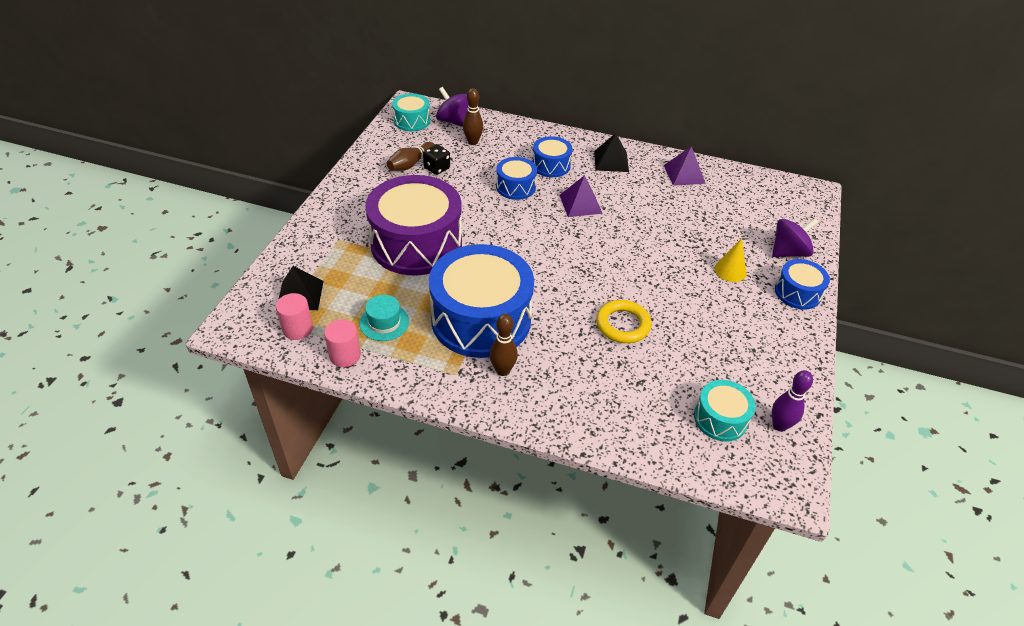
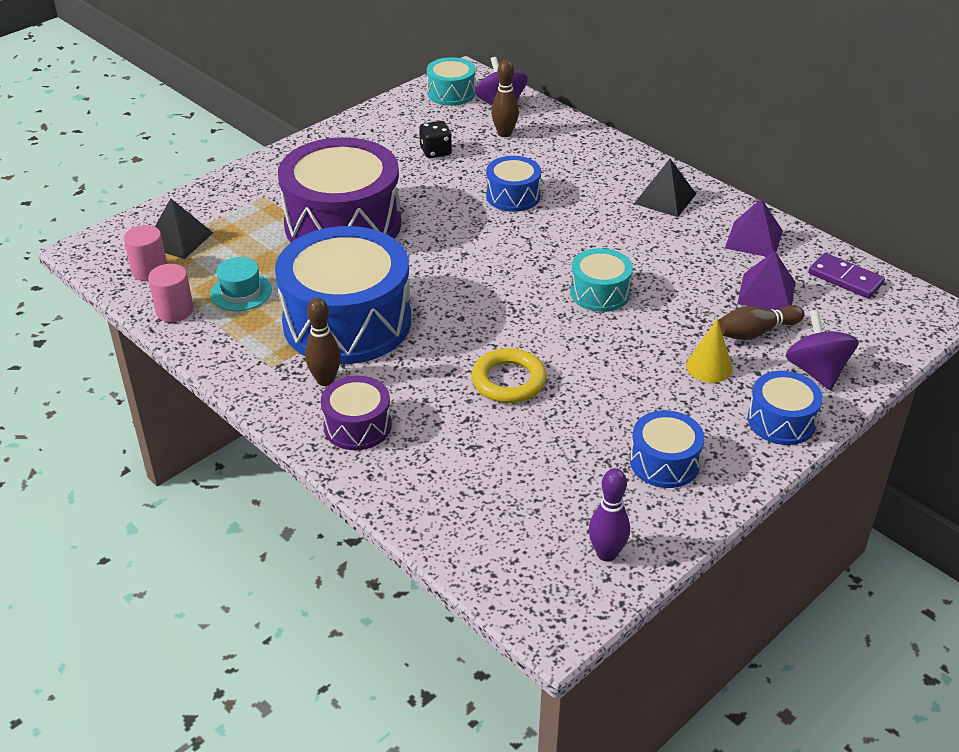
camera: 30 degrees right, 5 degrees down
(411, 164) = (409, 139): brown bowling pin -> brown bowling pin (755, 332)
(551, 165) = (580, 183): blue drum -> blue drum (664, 462)
(553, 397) = (357, 426): none -> purple drum
(580, 204) = (578, 236): purple pyramid -> purple pyramid (766, 293)
(720, 419) = (536, 518): turquoise drum -> turquoise drum (600, 293)
(754, 185) = (845, 278): none -> purple domino
(788, 252) = (816, 371): purple spinning top -> purple spinning top turned 105 degrees counterclockwise

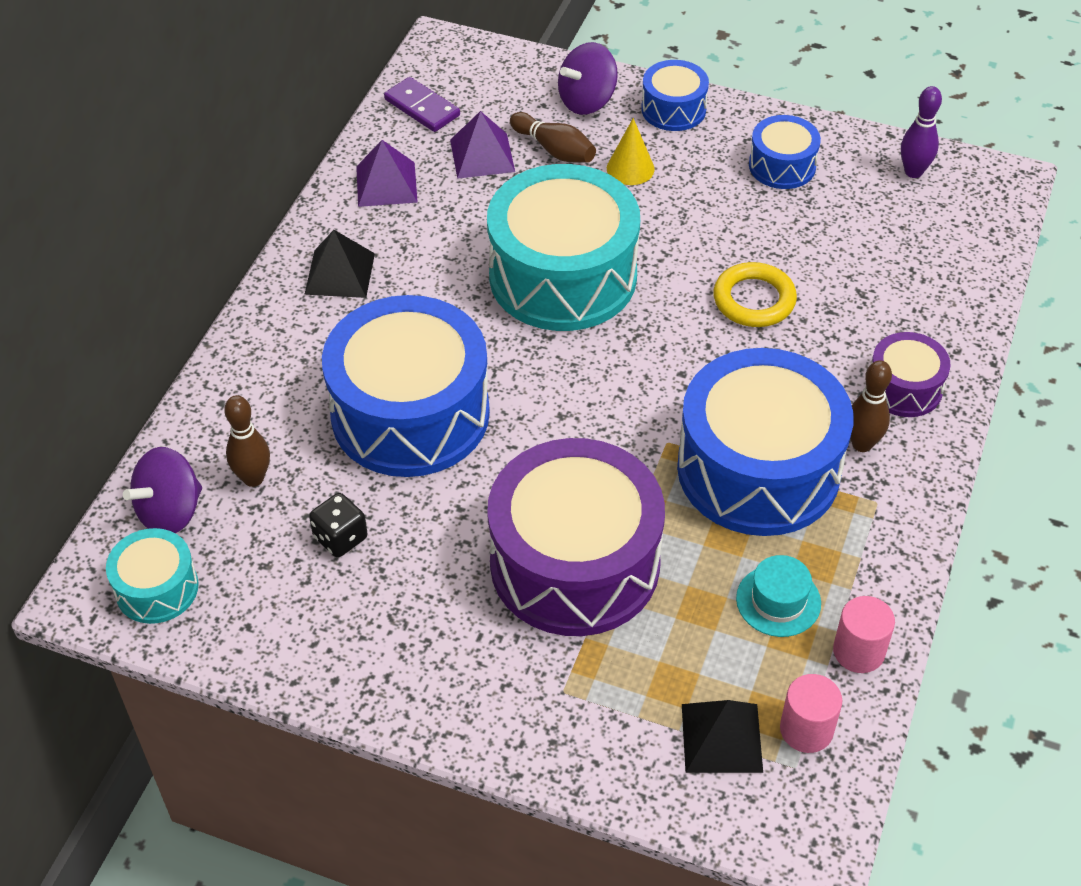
camera: 115 degrees left, 10 degrees up
(513, 196) = (410, 414): blue drum -> blue drum, size x2.08
(600, 293) = (563, 276): turquoise drum -> turquoise drum, size x2.08
(845, 278) = (422, 107): purple domino -> purple domino turned 60 degrees counterclockwise

